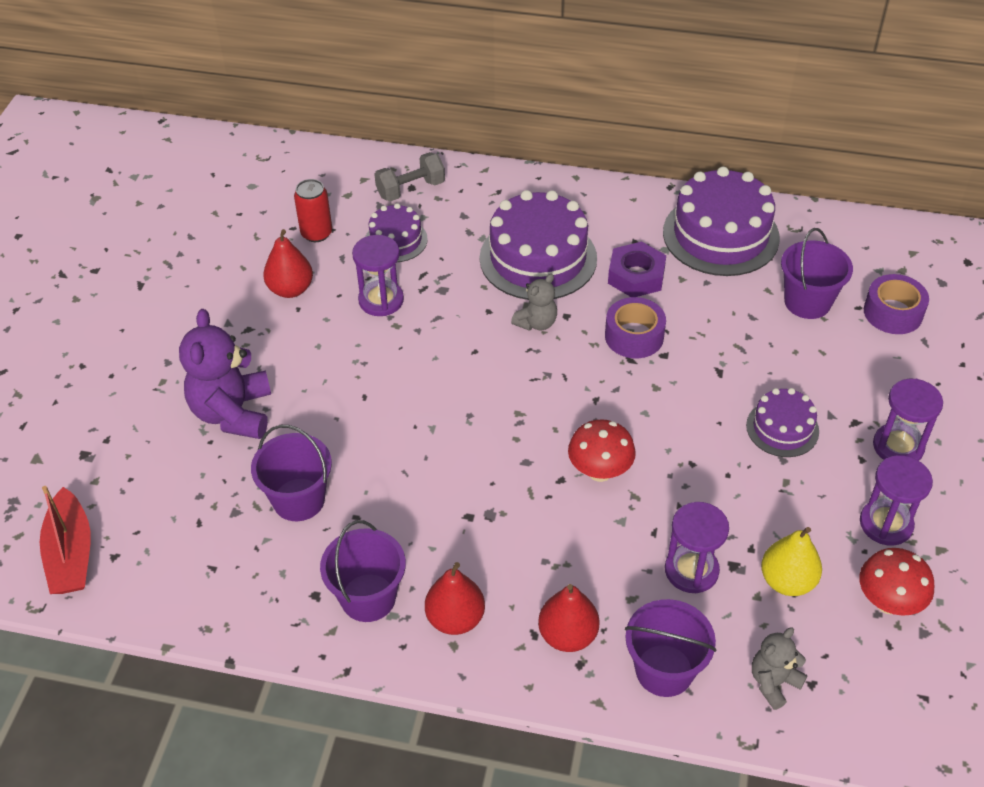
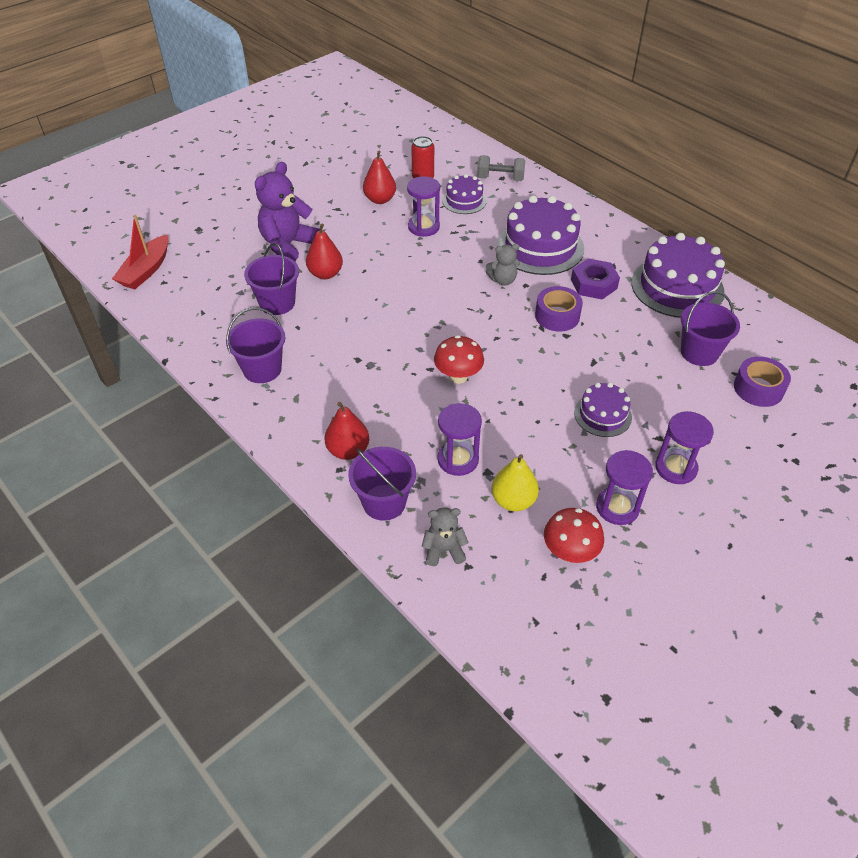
camera: 35 degrees right, 0 degrees up
(455, 619) = (296, 406): red pear -> red pear (325, 274)

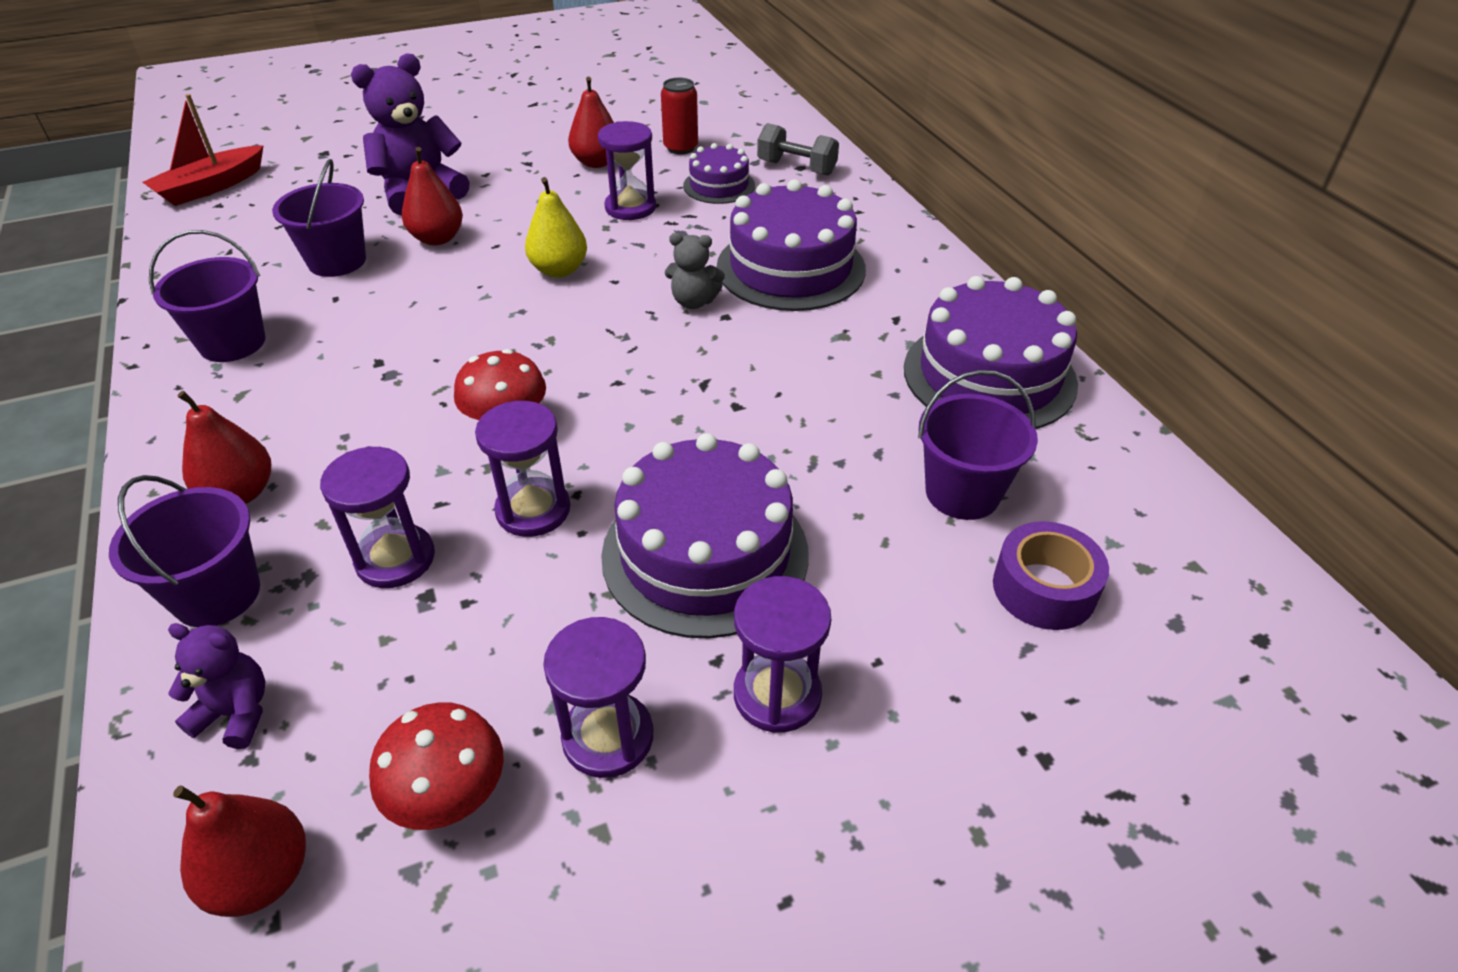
camera: 20 degrees right, 5 degrees down
(444, 550) = (236, 713): grey teddy bear -> purple teddy bear
(506, 417) = (533, 510): none -> purple hourglass
(513, 500) = (428, 661): yellow pear -> yellow pear (559, 270)
(515, 607) = (262, 877): none -> red pear
(557, 316) = (743, 373): purple tape -> none
(594, 284) = (841, 339): purple nut -> none
(602, 415) = (705, 554): purple cake -> purple cake, size x1.84

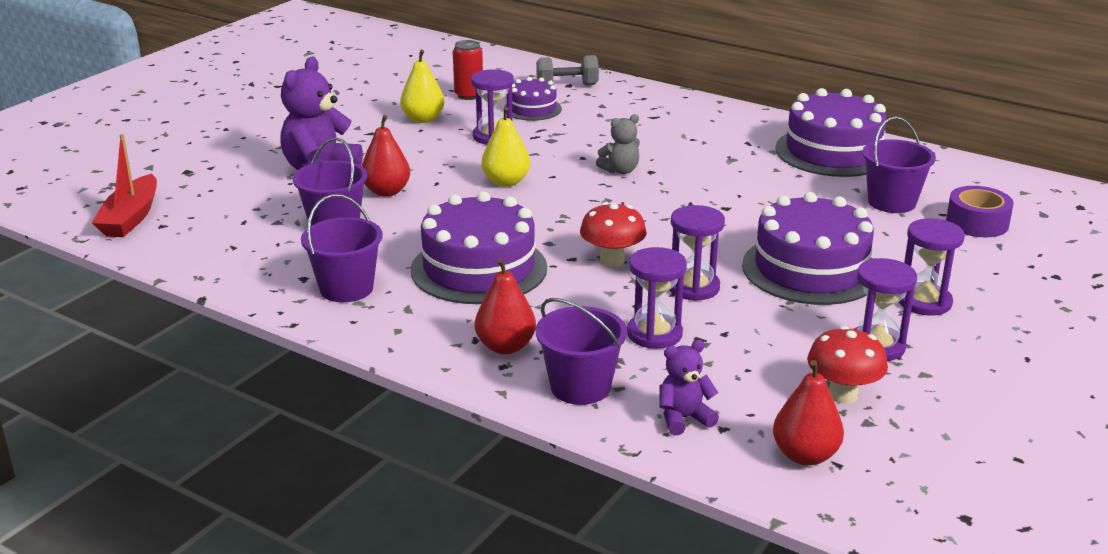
camera: 35 degrees left, 15 degrees down
(596, 162) = (423, 119): red pear -> yellow pear
(790, 268) = (650, 137): purple cake -> purple cake (479, 269)

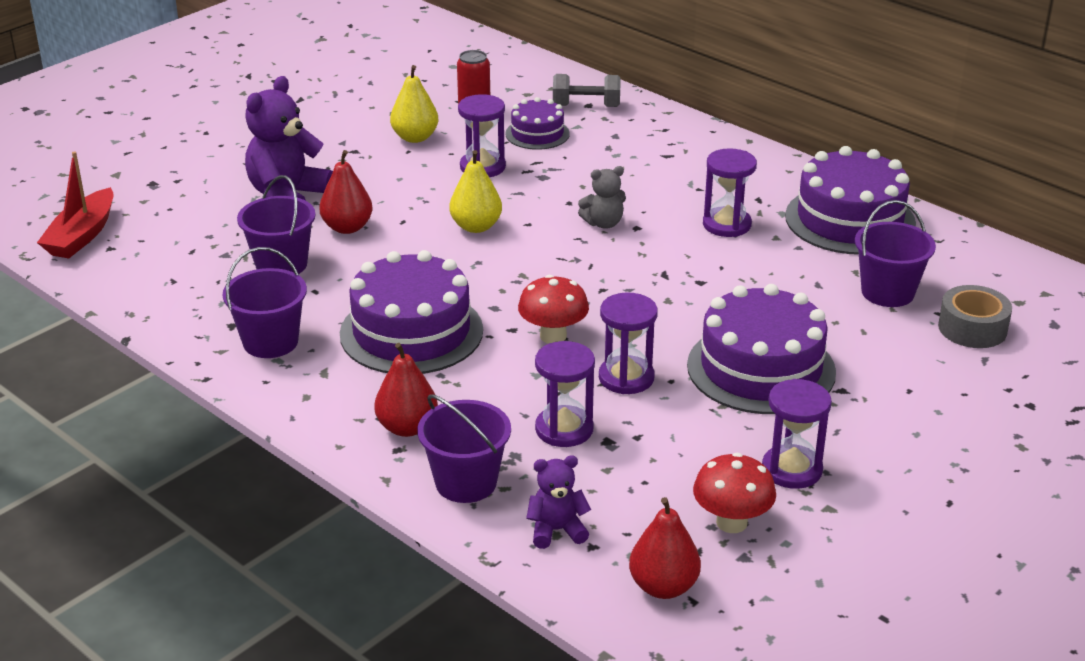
camera: 10 degrees right, 5 degrees up
(924, 302) = (867, 422): purple hourglass -> purple hourglass (726, 225)
(977, 223) = (972, 328): purple tape -> grey tape

